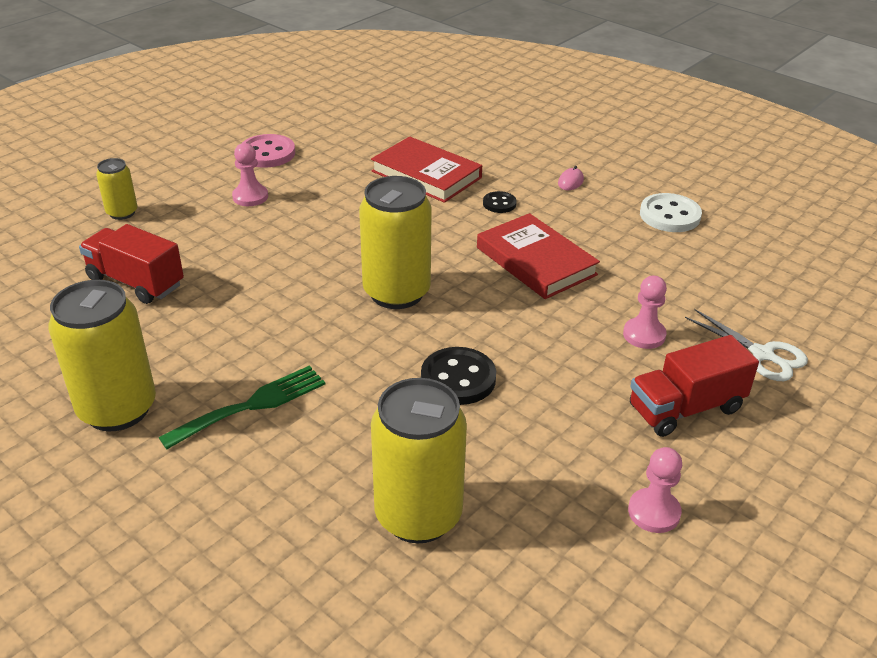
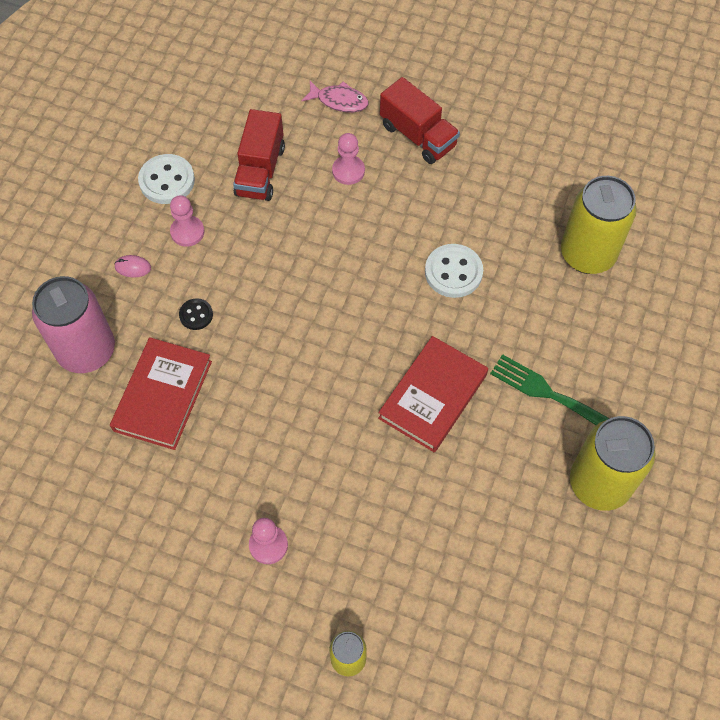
camera: 110 degrees left, 25 degrees up
(136, 282) = (450, 569): red truck -> red truck (260, 171)
(267, 153) = (172, 574): pink button -> none
(396, 293) = (370, 349): yellow can -> none
(458, 378) = (453, 272): black button -> white button
(494, 149) = (87, 351): none -> pink can
(535, 261) = (280, 262): red book -> red book (433, 396)
(654, 512) = (519, 138): pink pawn -> pink pawn (187, 232)
(762, 355) = (339, 101): white scissors -> pink fish

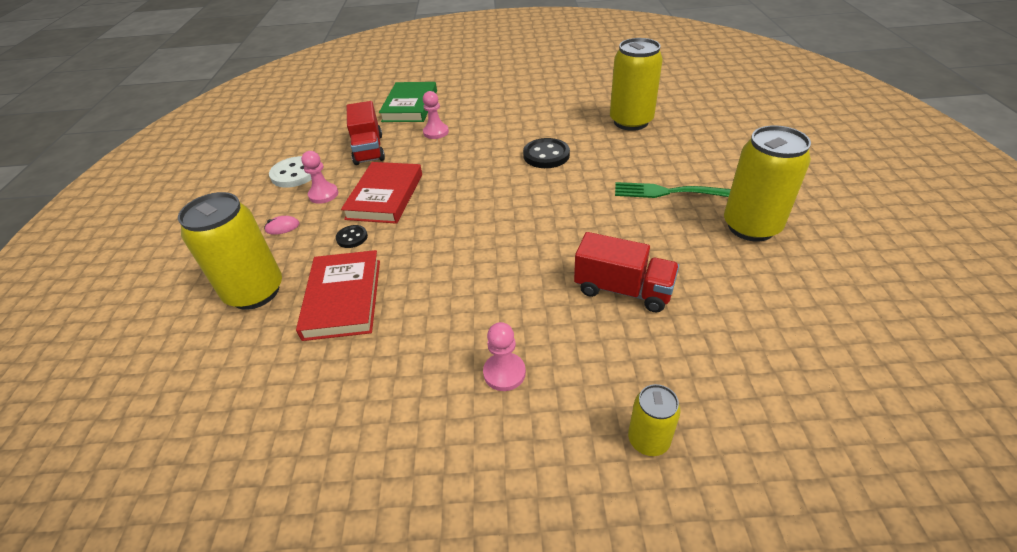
camera: 20 degrees left, 20 degrees down
(87, 351) = (255, 292): pink can -> yellow can
(339, 101) = (410, 106): pink fish -> green book
(418, 136) = (475, 105): red truck -> red truck (623, 290)
(433, 396) = (581, 221): red book -> red book (385, 196)
(453, 272) = (546, 155): white button -> black button

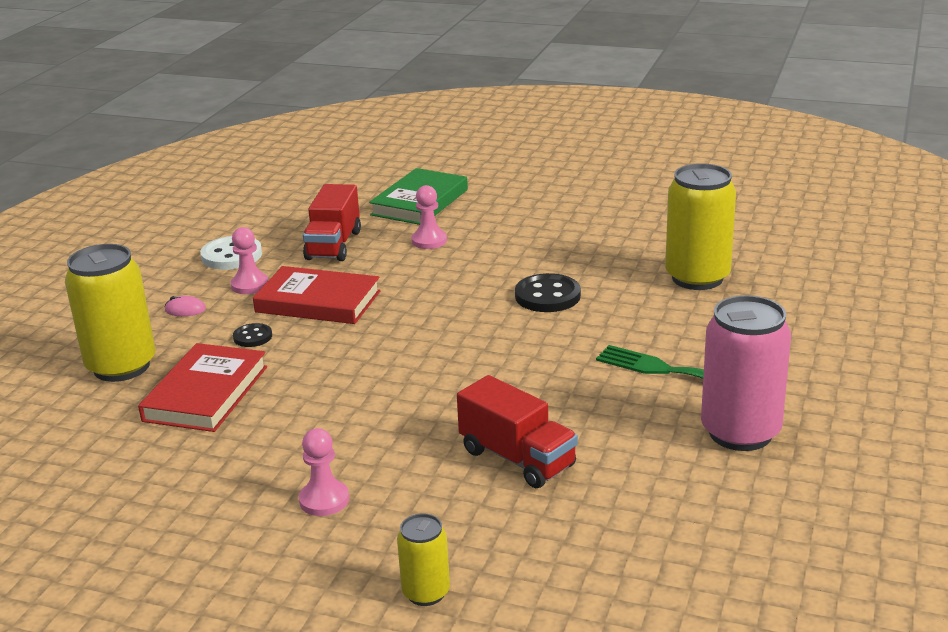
camera: 20 degrees right, 15 degrees down
(385, 196) = (318, 302): red book -> red book turned 75 degrees clockwise
(751, 227) = (740, 432): yellow can -> pink can

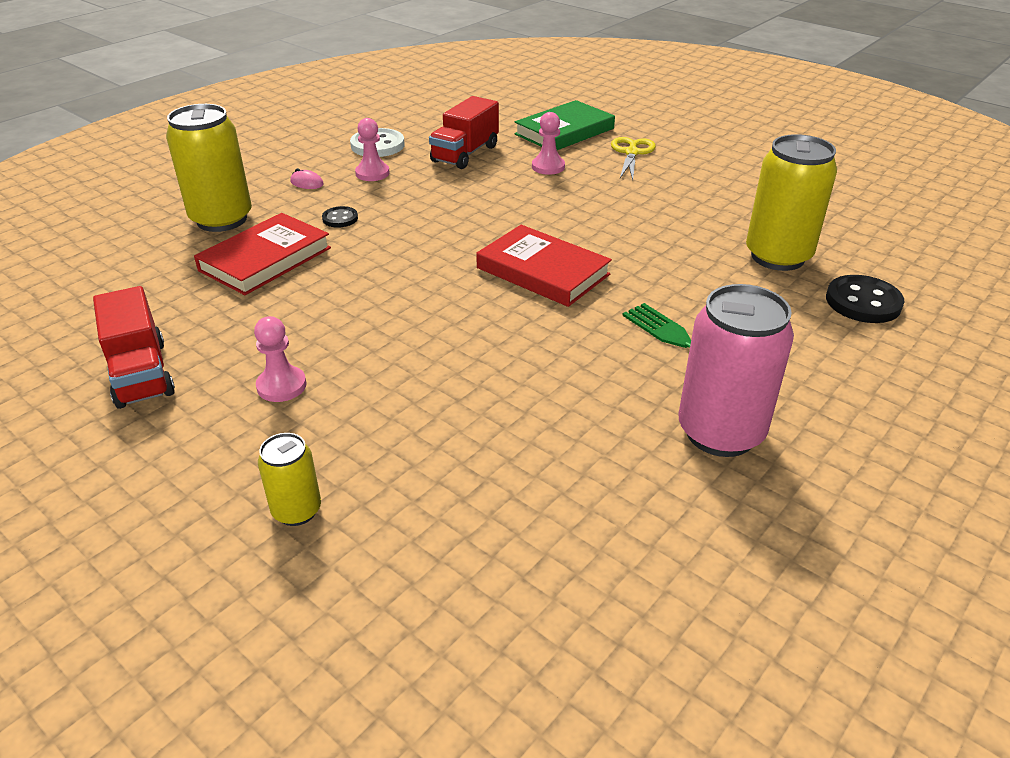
camera: 20 degrees right, 10 degrees up
(318, 302) = (415, 200): red book -> red book (542, 271)
(502, 210) = (632, 153): none -> yellow scissors
(517, 458) = (479, 395): red truck -> red truck (141, 373)
(547, 296) = (619, 241): black button -> black button (863, 302)

